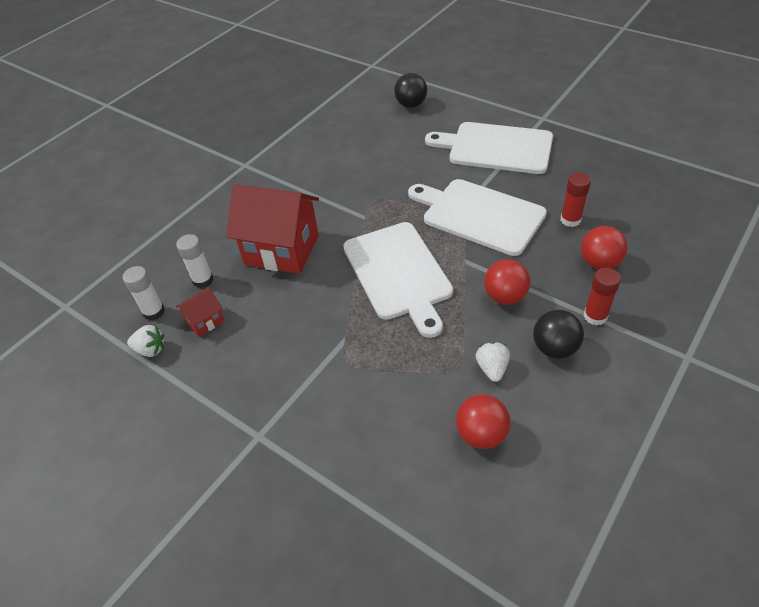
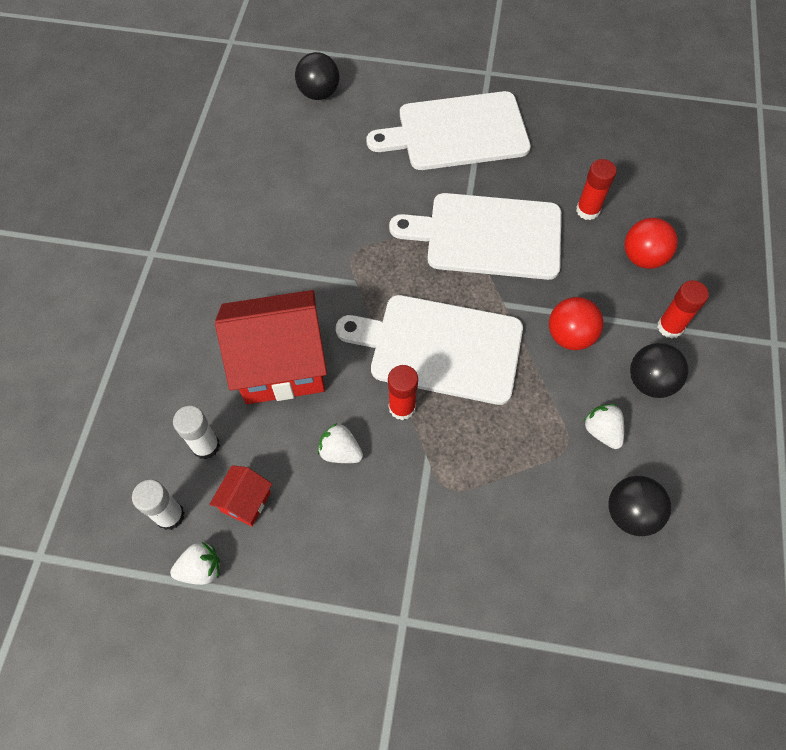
camera: 30 degrees left, 15 degrees up
(286, 313) = (340, 451): none -> white strawberry
(347, 301) = (402, 407): none -> red glue stick
(398, 273) = (440, 348): white cutting board -> white cutting board turned 150 degrees clockwise
(481, 434) = (630, 513): red ball -> black ball

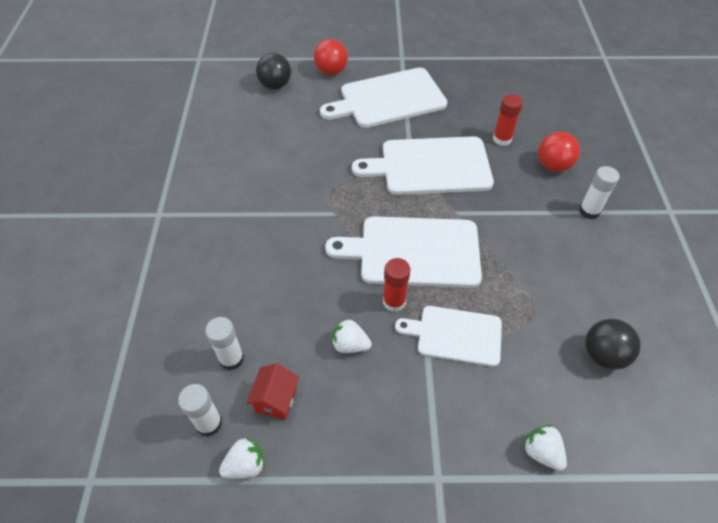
camera: 10 degrees left, 10 degrees down
(281, 366) = (285, 284): red house -> none
(463, 460) = (455, 335): none -> white cutting board
(570, 336) = (514, 228): red ball -> red ball (331, 71)
(602, 431) = (561, 295): white strawberry -> white strawberry (542, 452)
(650, 382) = (586, 252): black ball -> none
(670, 327) = (589, 211): red glue stick -> white glue stick

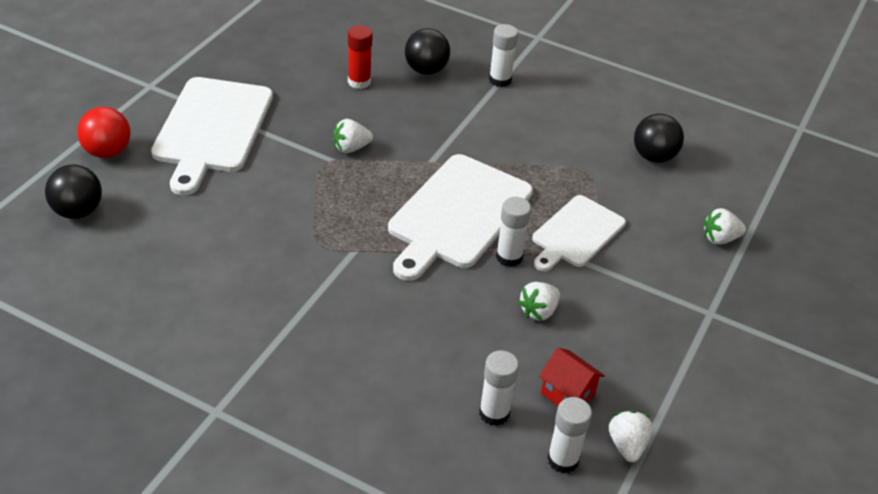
camera: 65 degrees left, 10 degrees down
(394, 301) = (509, 257): red glue stick -> white glue stick
(430, 166) = (351, 148): white cutting board -> white strawberry
(553, 166) = (426, 70): red ball -> black ball

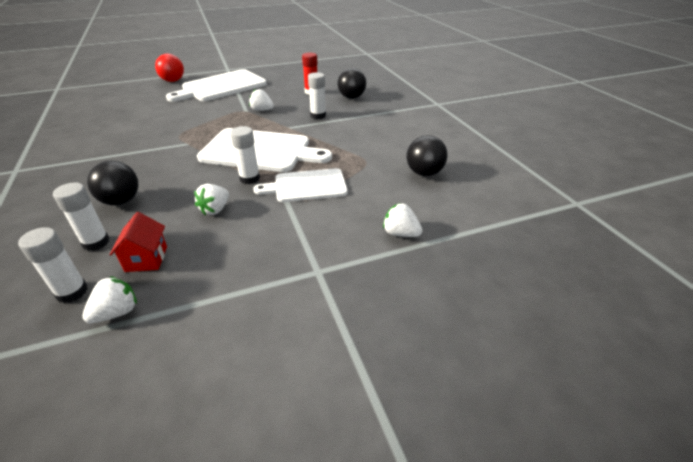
camera: 45 degrees right, 5 degrees down
(77, 211) = (126, 92): black ball -> black ball (121, 201)
(457, 214) = (260, 151): white cutting board -> white cutting board turned 150 degrees counterclockwise
(500, 80) = (384, 112): white glue stick -> white glue stick (318, 115)
(538, 311) = (215, 209): white strawberry -> white strawberry turned 60 degrees counterclockwise

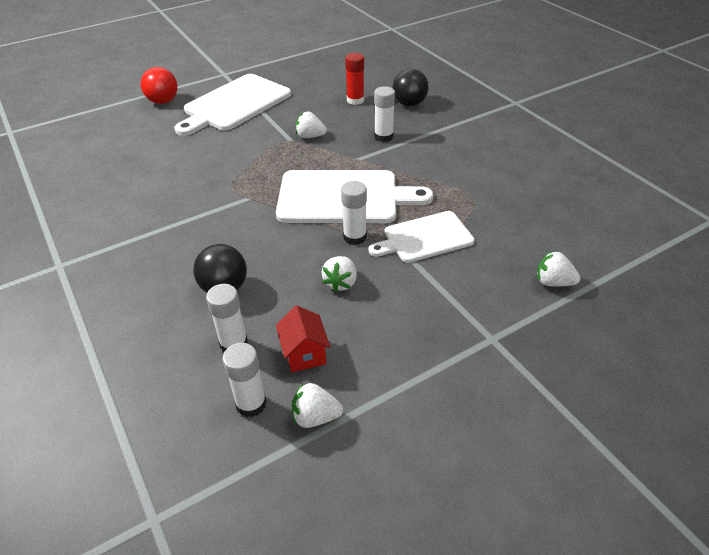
camera: 10 degrees left, 5 degrees up
(117, 312) = (315, 417): white strawberry -> white strawberry turned 120 degrees counterclockwise
(424, 173) = (543, 203): black ball -> none

